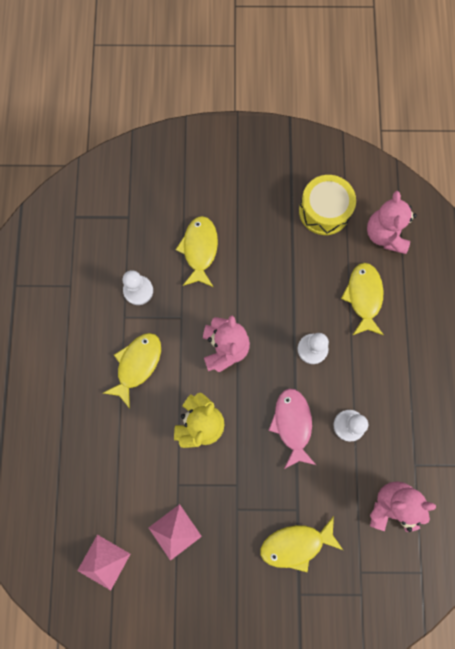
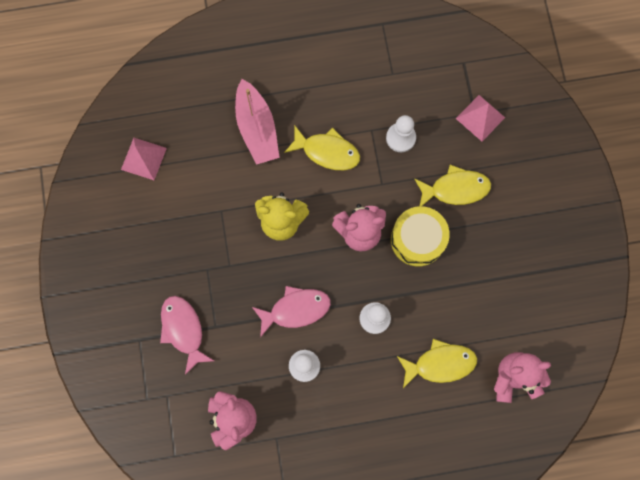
camera: 80 degrees right, 0 degrees up
(97, 432) = (257, 128): none -> pink boat
(174, 532) = (178, 216): pink pyramid -> pink pyramid (480, 118)
(296, 544) = (183, 330): yellow fish -> pink fish
(324, 211) = (526, 309): yellow drum -> yellow drum (417, 239)

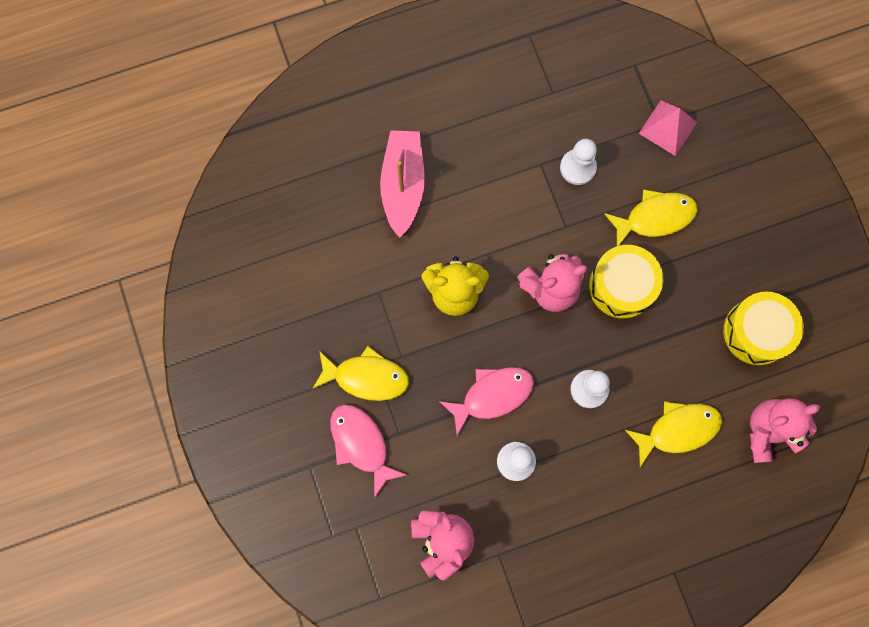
camera: 10 degrees left, 0 degrees up
(143, 158) = (272, 245): pink pyramid -> none
(257, 128) = (403, 185): pink boat -> pink boat turned 150 degrees counterclockwise
(327, 152) = (492, 199): yellow fish -> yellow fish (366, 377)
(520, 296) = (756, 332): none -> yellow drum

